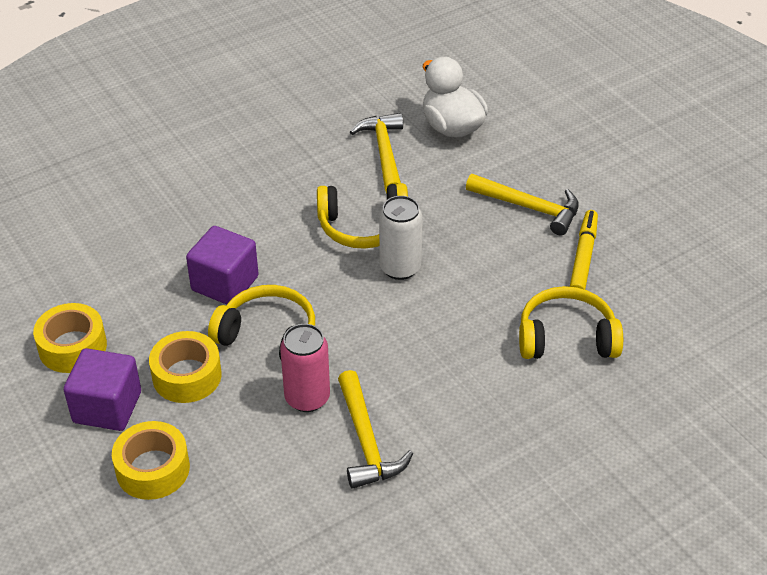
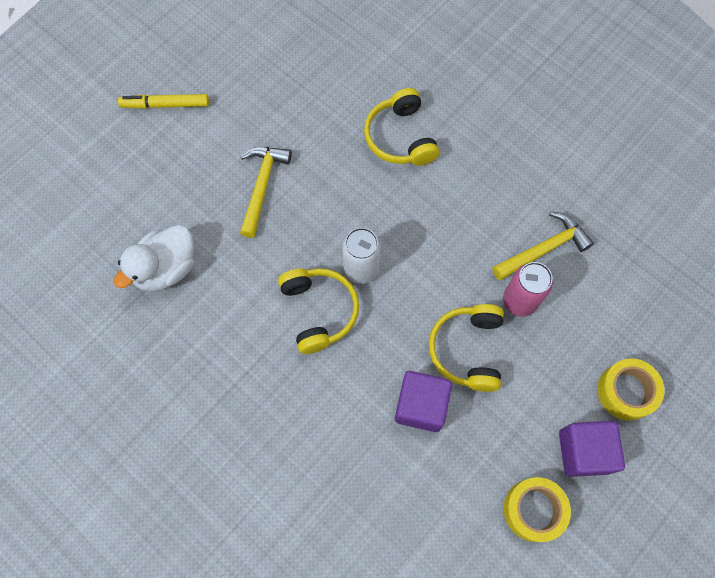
camera: 105 degrees left, 25 degrees up
(187, 376) = (530, 400): yellow tape -> none
(384, 153) = (216, 319): yellow hammer -> none
(583, 257) = (311, 139): yellow marker -> yellow marker (165, 105)

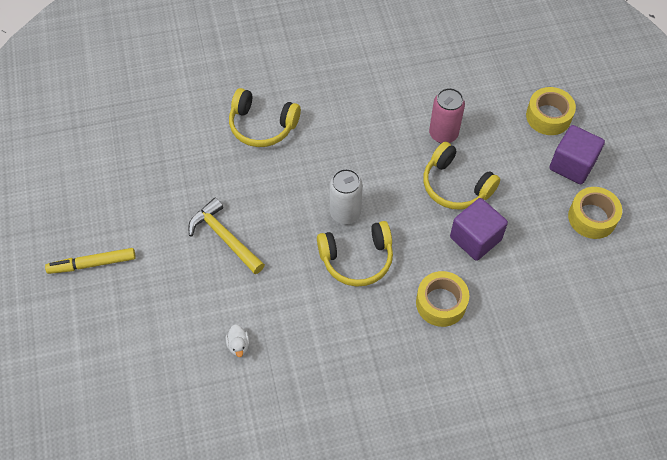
camera: 55 degrees left, 10 degrees down
(165, 105) = (92, 264): yellow marker -> yellow marker turned 45 degrees clockwise
(166, 268) = (238, 345): white duck -> white duck, size x0.44
(319, 311) = (357, 259): yellow headphones -> yellow headphones turned 150 degrees clockwise
(326, 416) = (441, 303): none -> yellow tape
(544, 249) = (417, 96): yellow hammer -> none

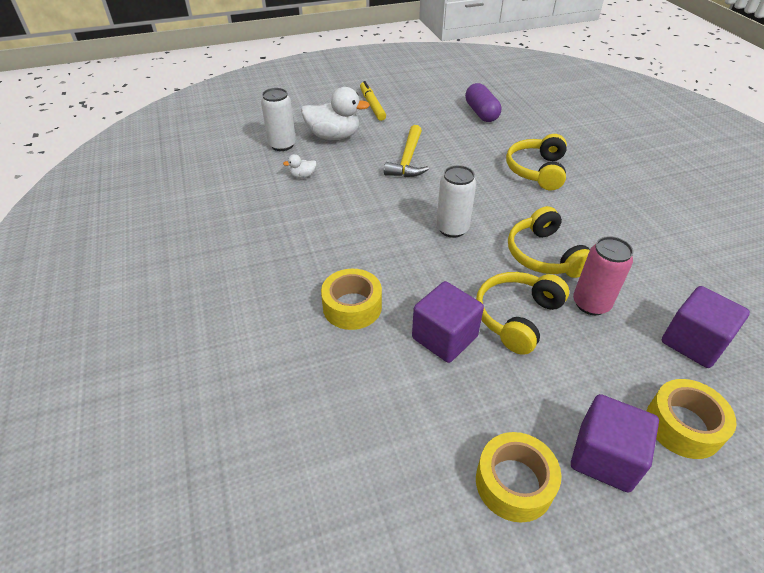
camera: 85 degrees right, 15 degrees down
(139, 151) = (481, 113): none -> purple capsule
(159, 311) = (334, 136): none -> white duck
(169, 370) = (282, 145): none -> white can
(224, 237) = (408, 160): yellow hammer -> yellow hammer turned 150 degrees clockwise
(357, 259) = (398, 240): yellow headphones -> yellow headphones (544, 255)
(481, 85) = (693, 342): none -> purple cube

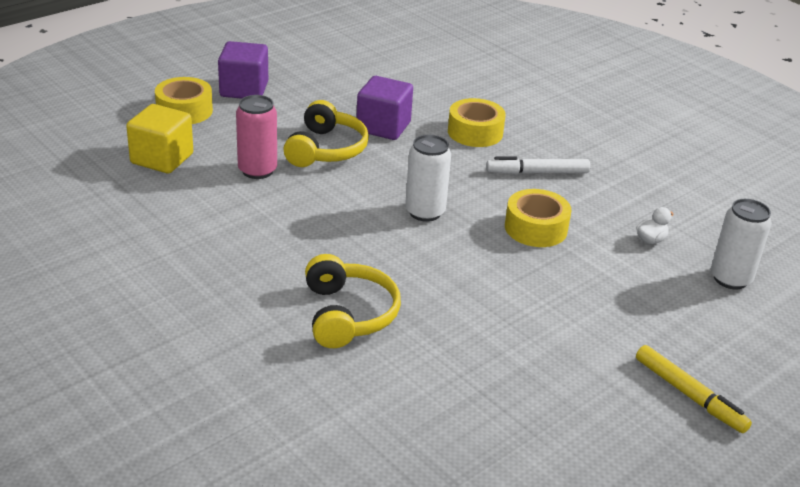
camera: 155 degrees right, 10 degrees down
(332, 246) = (537, 172): none -> white marker
(334, 136) = (679, 310): white duck -> none
(408, 160) = (540, 292): yellow hammer -> none
(481, 113) = (486, 424): purple capsule -> none
(514, 483) = (303, 72): yellow tape -> yellow tape (536, 228)
(544, 255) = (312, 204): yellow headphones -> none
(693, 342) = (162, 158): purple cube -> yellow cube

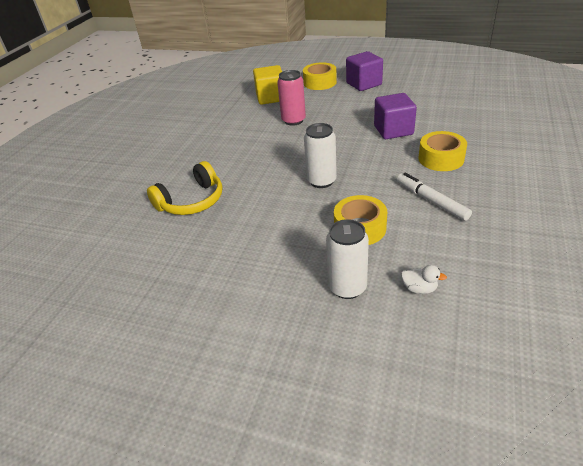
camera: 65 degrees right, 5 degrees up
(326, 149) = (341, 127): yellow headphones -> none
(689, 395) = (226, 390): yellow marker -> none
(730, 279) = (422, 360): white can -> white can (347, 287)

